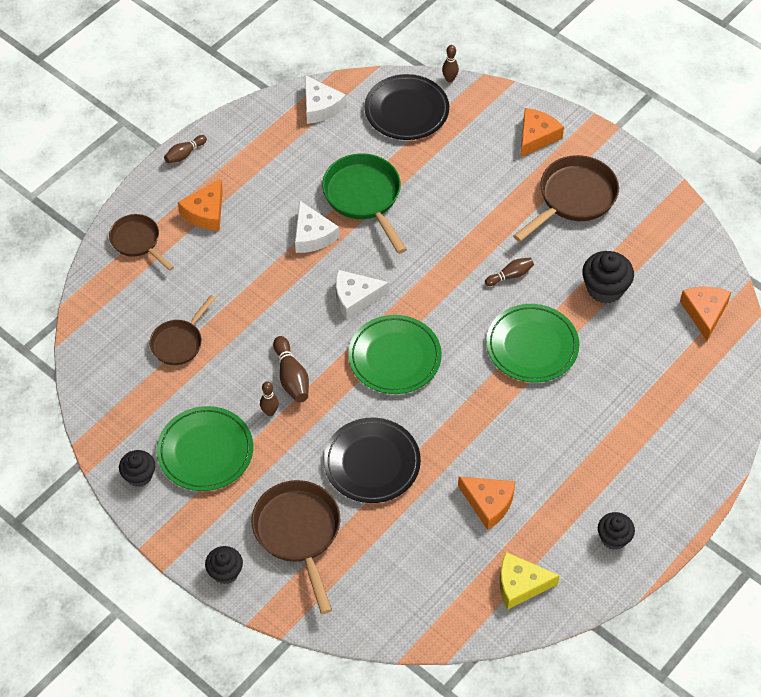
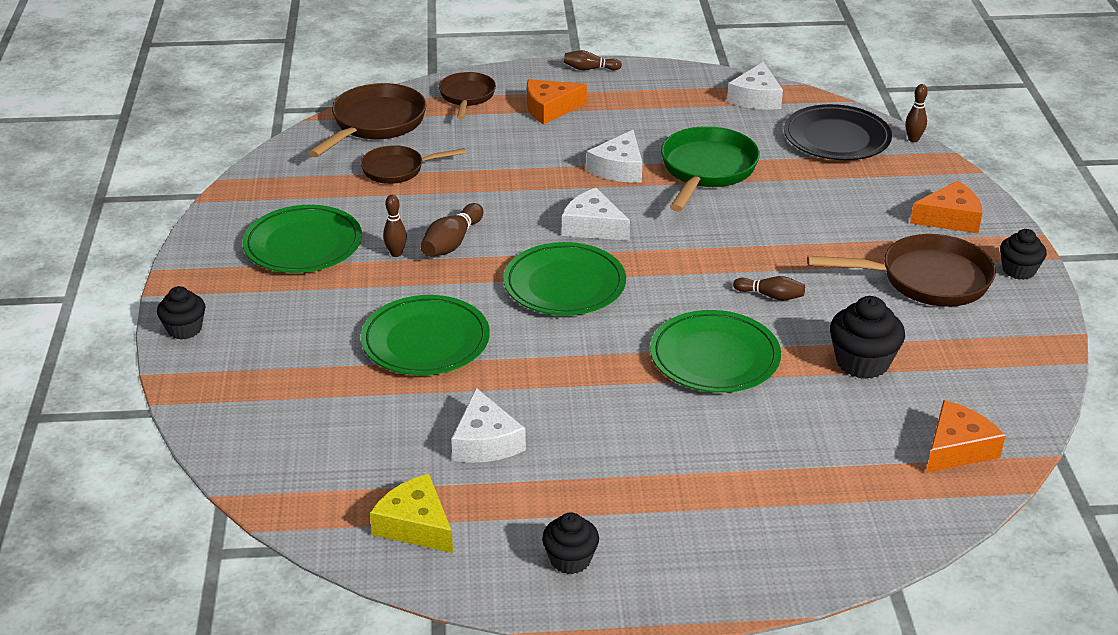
camera: 45 degrees right, 20 degrees down
(139, 475) = (229, 227): black cupcake -> black cupcake (1018, 270)
(298, 533) = (285, 345): brown pan -> brown pan (375, 124)
(372, 463) = (425, 341): black plate -> green plate
(488, 503) = (485, 442): orange cheese -> white cheese

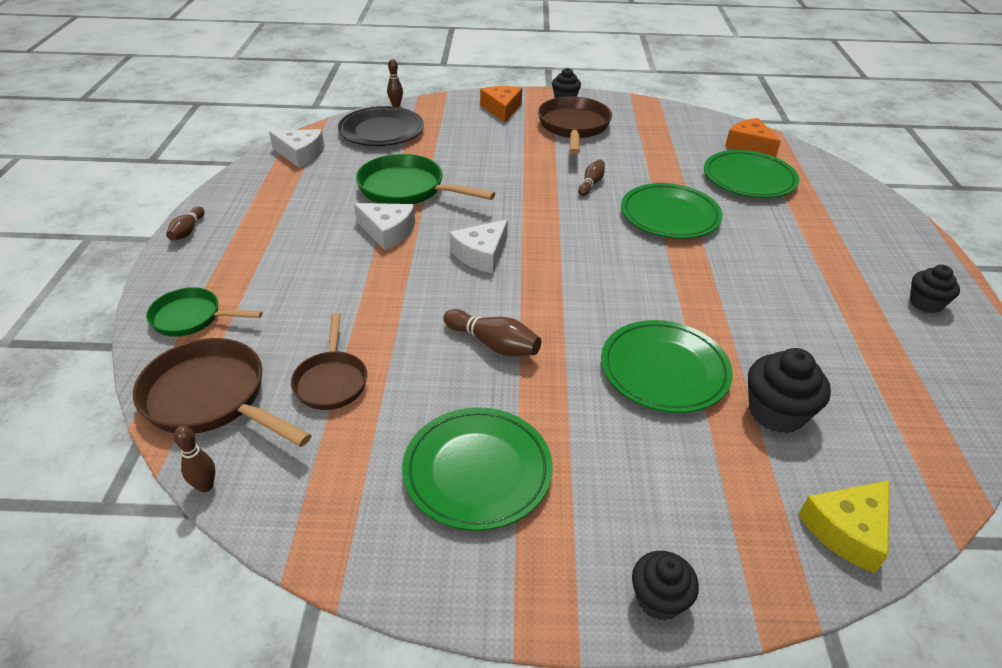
camera: 85 degrees left, 5 degrees up
(396, 253) = (507, 387): brown bowling pin -> brown bowling pin (205, 486)
(415, 525) = (928, 386): yellow cheese -> yellow cheese (847, 530)
(467, 97) = (191, 318): brown pan -> green pan
(485, 442) = (804, 338): white cheese -> none
(550, 109) = (254, 262): orange cheese -> none
(564, 285) = (572, 278): green plate -> green plate (749, 179)
(862, 362) = (668, 161): black cupcake -> black cupcake (776, 412)

